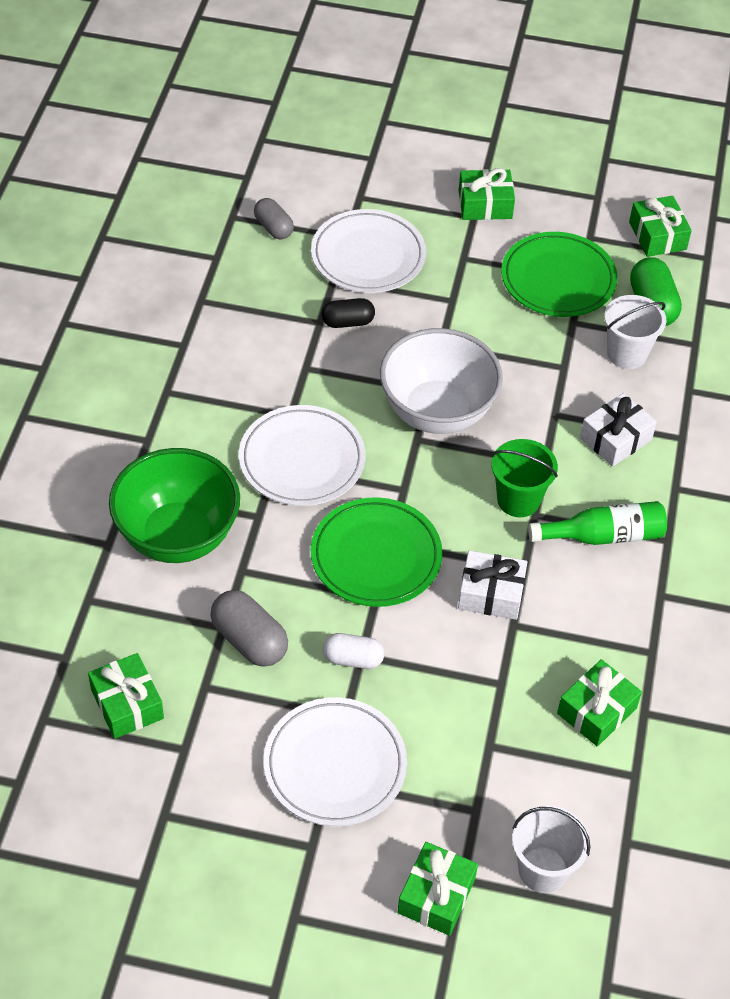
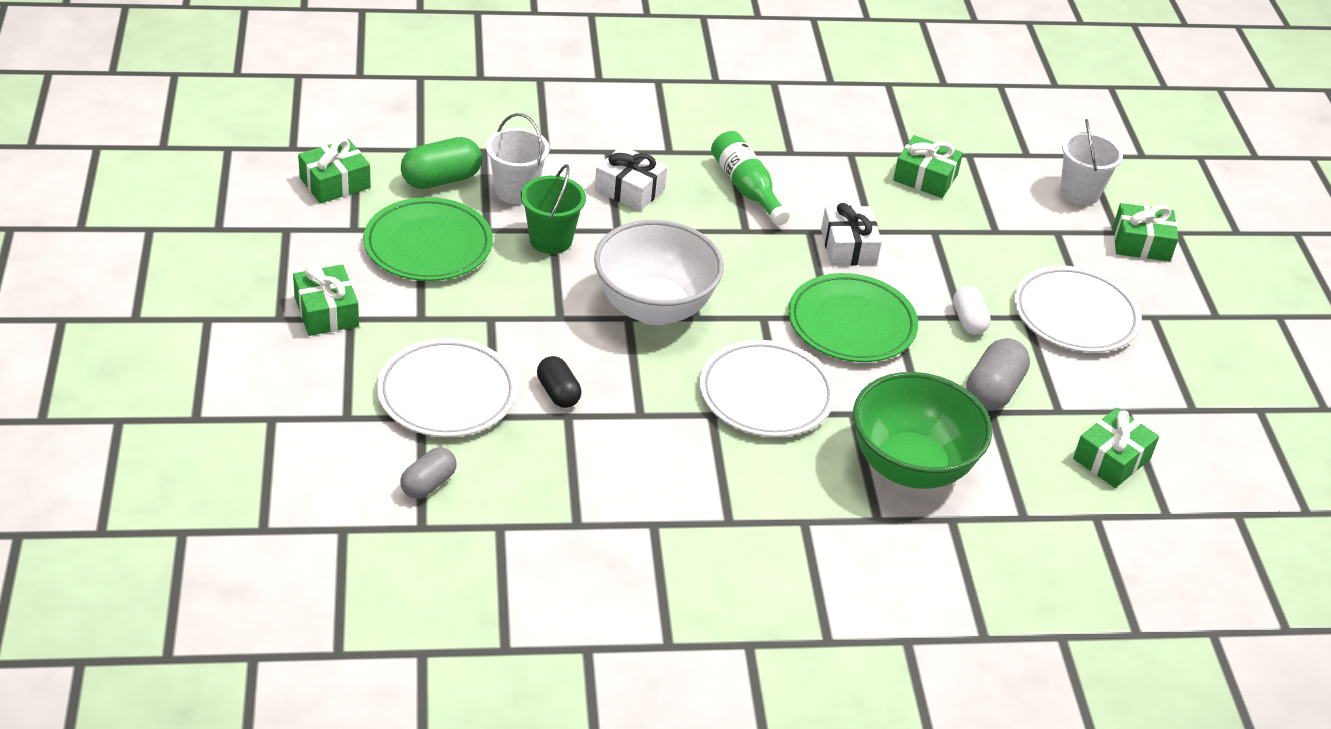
camera: 110 degrees left, 10 degrees down
(518, 500) = (734, 242): green bucket -> green bucket (550, 240)

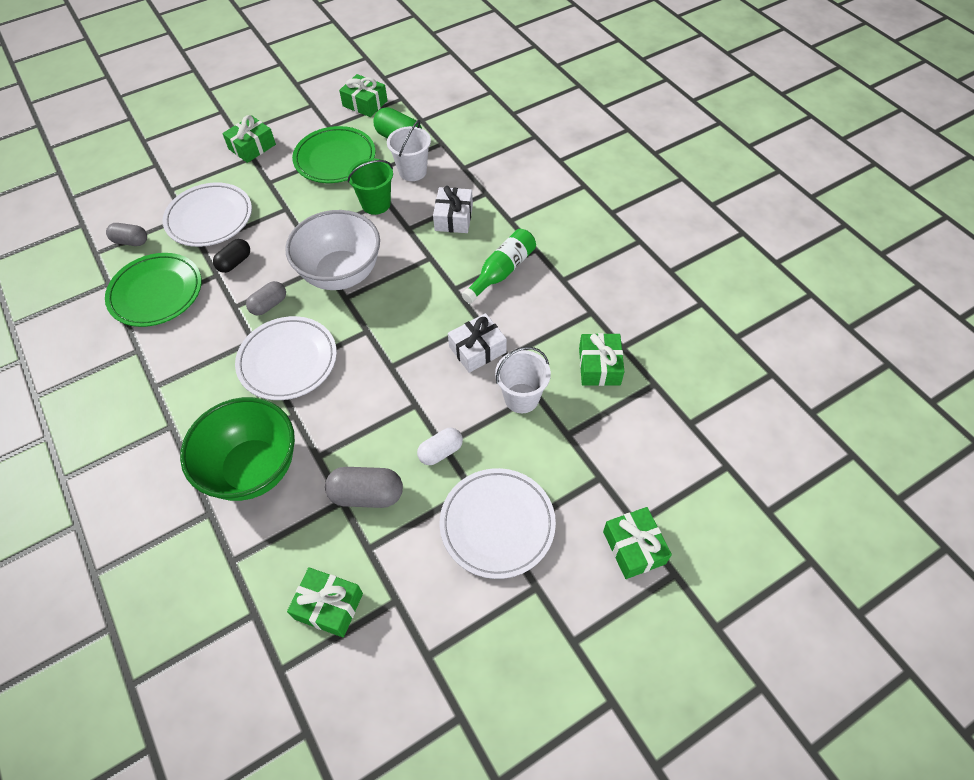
camera: 70 degrees right, 15 degrees up
(660, 384) = (269, 305): none -> grey capsule
(851, 323) = (391, 381): green plate -> green plate (156, 293)
(1079, 192) = (669, 478): white bucket -> white bucket (521, 398)

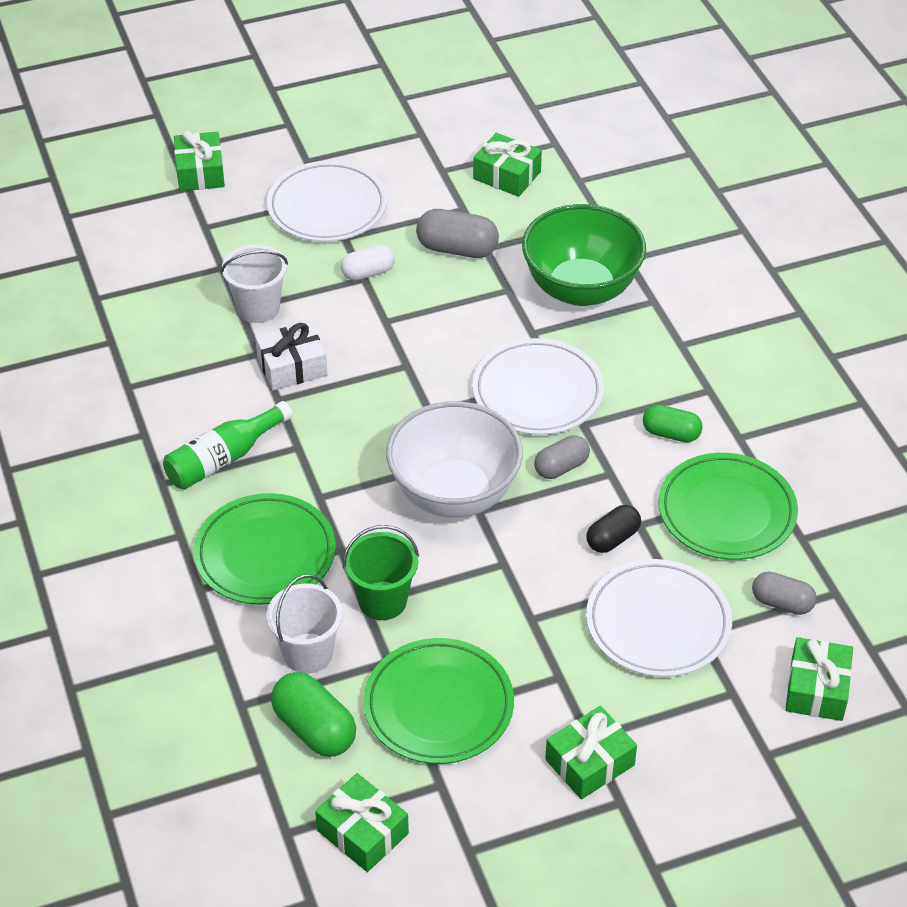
camera: 170 degrees left, 10 degrees down
(188, 344) = (671, 433): none -> green capsule
(453, 218) = (265, 554): white gift -> green plate
(599, 366) = (150, 325): green gift -> green gift (816, 689)

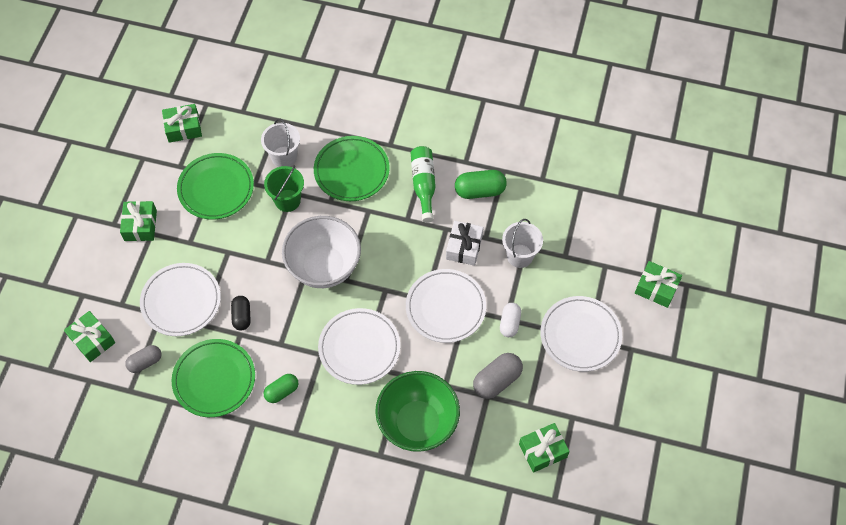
camera: 125 degrees right, 15 degrees up
(314, 728) = (244, 138): green capsule -> green capsule (480, 191)
(401, 340) = (445, 307): none -> white plate
(561, 467) = (302, 324): grey capsule -> none

